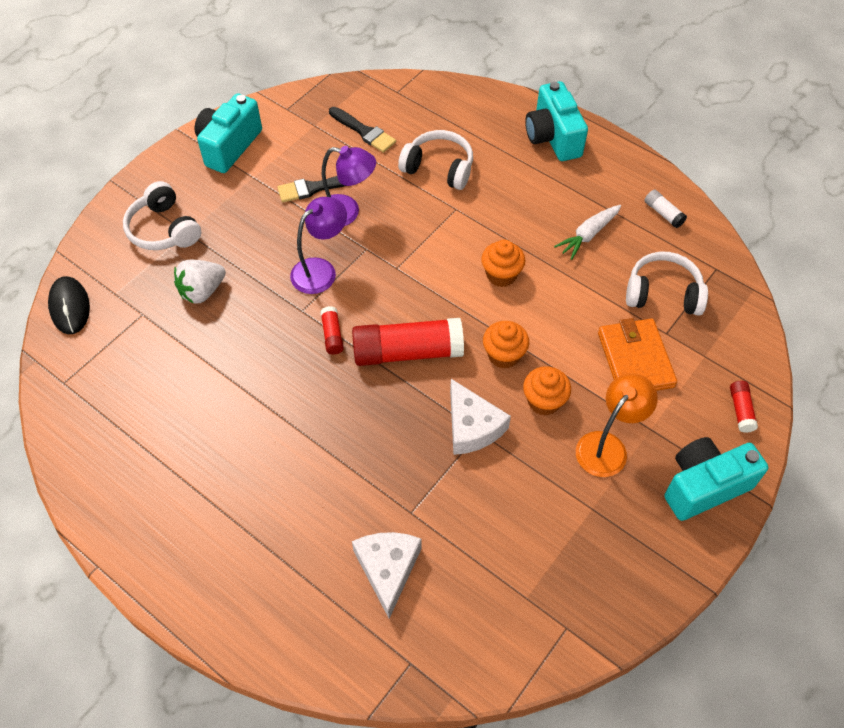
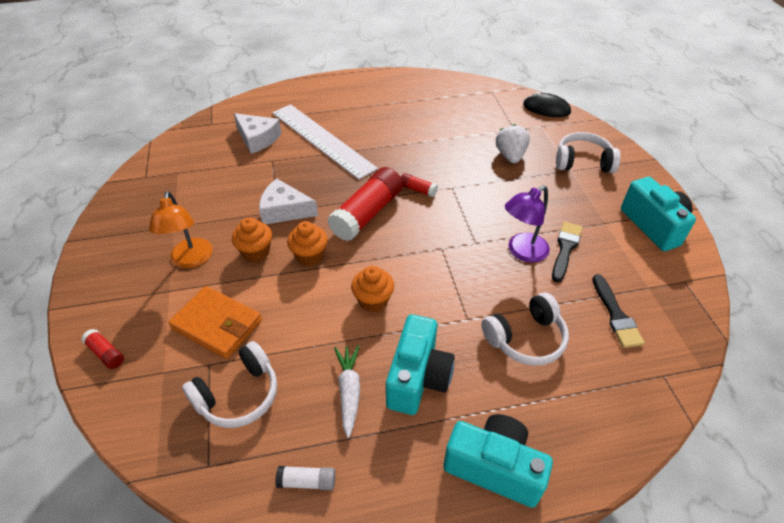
camera: 130 degrees right, 10 degrees down
(321, 270) = (477, 211): purple lamp -> none
(326, 492) = (322, 140): none -> white ruler
(364, 131) = (616, 315): black brush -> black brush turned 90 degrees counterclockwise
(704, 486) = (106, 286): turquoise camera -> turquoise camera (418, 378)

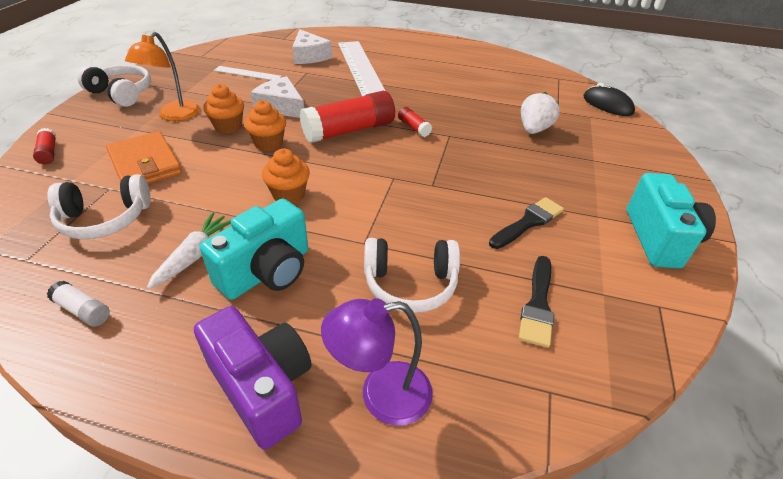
camera: 25 degrees right, 5 degrees down
(215, 182) = (247, 73): none -> white ruler
(494, 467) = (262, 387): turquoise camera -> purple camera
(522, 252) = (475, 208): purple lamp -> purple lamp (381, 395)
(583, 162) = (614, 157): white headphones -> white headphones (122, 93)

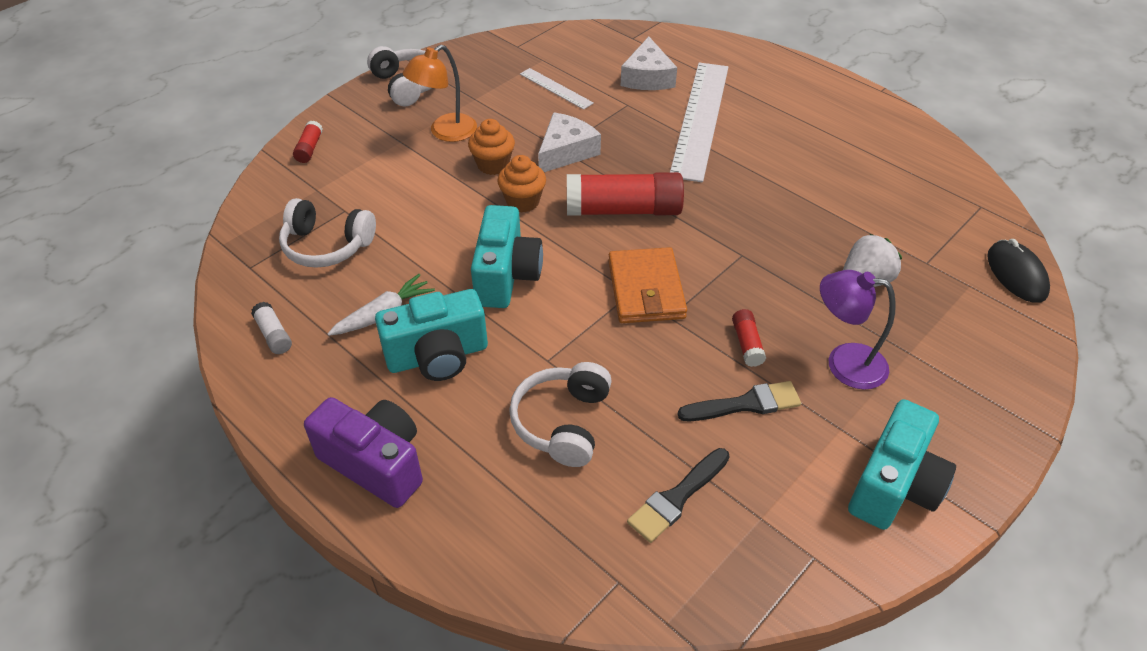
camera: 30 degrees right, 5 degrees up
(145, 164) = (389, 190): orange wallet -> orange wallet (646, 289)
(262, 387) = (376, 463): purple camera -> purple camera turned 45 degrees counterclockwise
(281, 107) = (566, 151): white cheese -> white cheese turned 60 degrees clockwise
(289, 195) = (506, 276): orange cupcake -> turquoise camera
(381, 395) = (466, 514): purple lamp -> purple lamp (844, 363)
(410, 284) = (563, 422): white headphones -> white headphones turned 75 degrees clockwise
(414, 127) = (705, 229): red glue stick -> red glue stick (747, 344)

